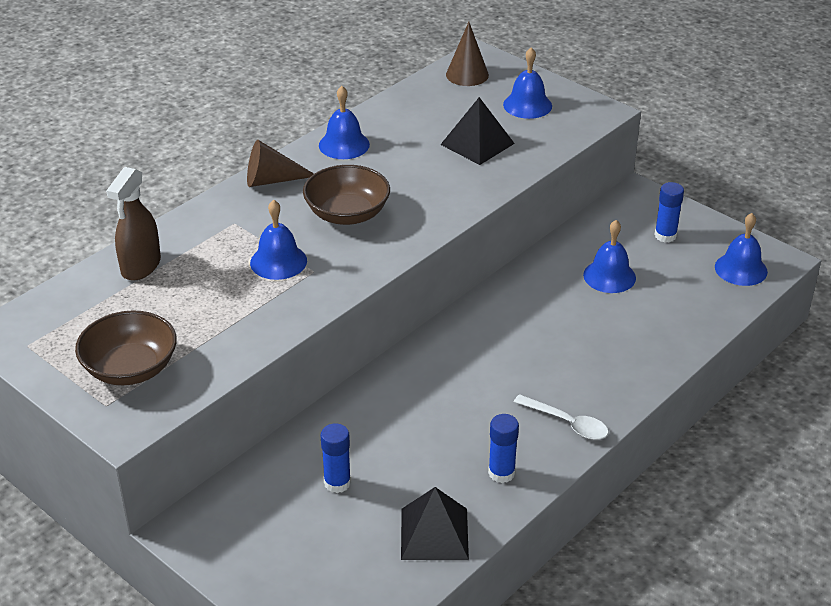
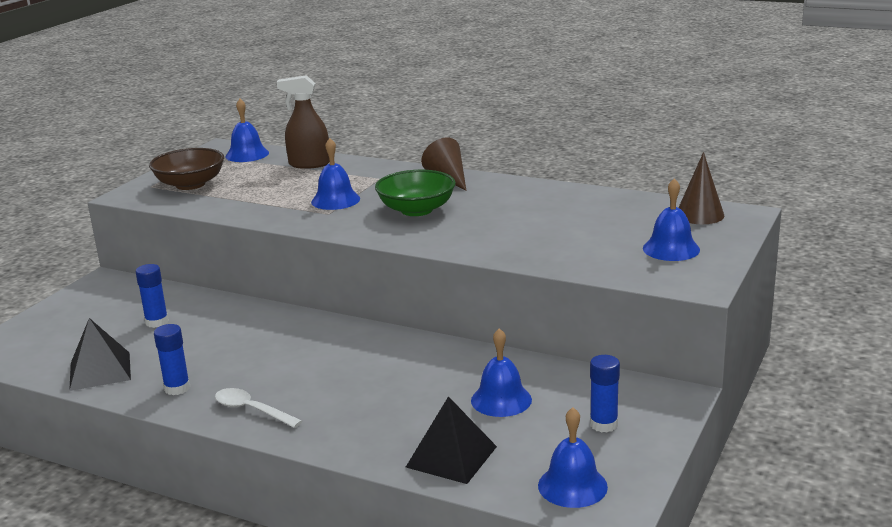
camera: 75 degrees right, 15 degrees down
(344, 145) = (523, 191): blue bell -> blue bell (247, 154)
(347, 214) = (416, 210): brown bowl -> green bowl
(477, 144) = (573, 238): black pyramid -> black pyramid (451, 456)
(567, 423) = (252, 410): white spoon -> white spoon turned 105 degrees clockwise

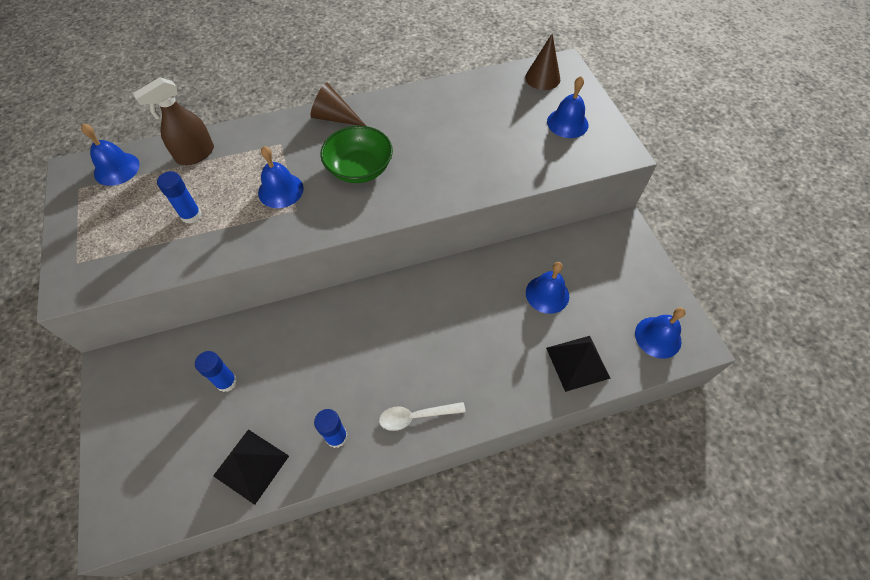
camera: 45 degrees left, 35 degrees up
(190, 184) = (116, 238): brown bowl -> none
(603, 424) = (618, 276): blue glue stick -> blue glue stick (191, 215)

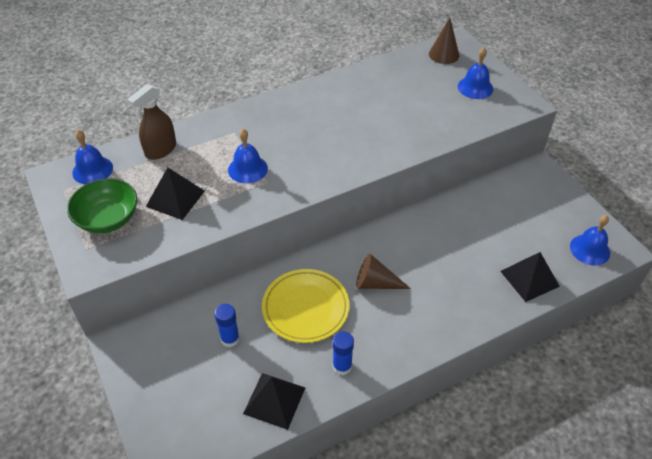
camera: 10 degrees left, 10 degrees down
(191, 215) = (175, 198): blue glue stick -> black pyramid
(317, 358) = (305, 307): none -> yellow plate
(334, 117) = (275, 106): brown cone -> brown cone (375, 283)
(359, 168) = (310, 143): green bowl -> green bowl (108, 218)
(416, 416) = (406, 340): white spoon -> none
(547, 294) = (489, 229): blue bell -> none

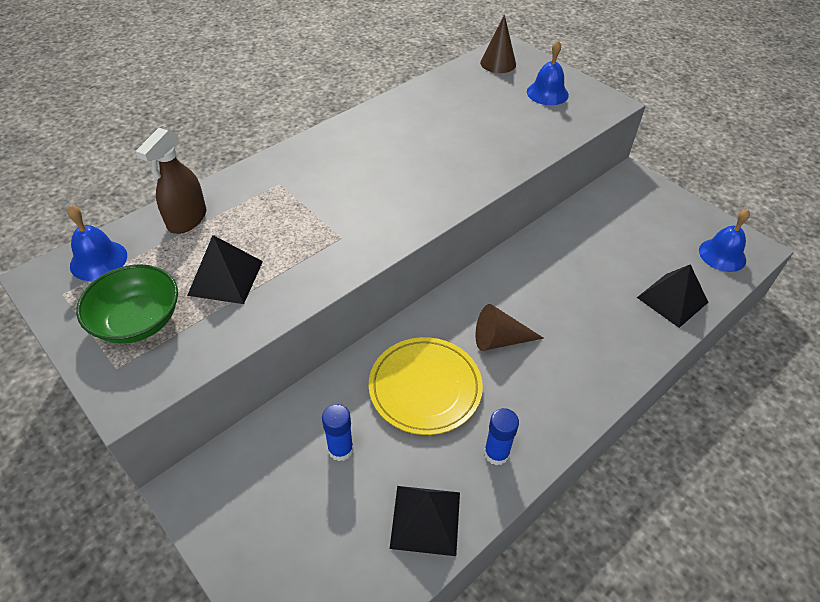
camera: 15 degrees left, 0 degrees up
(247, 169) = (311, 225): blue bell -> none

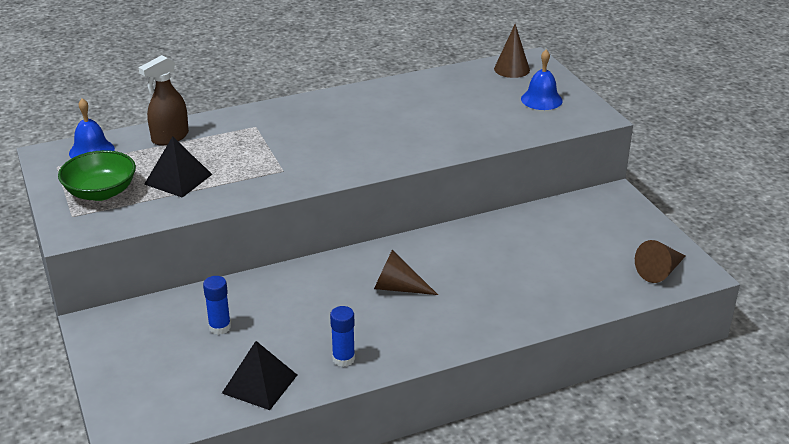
camera: 20 degrees right, 15 degrees down
(425, 387) = (312, 305): yellow plate -> none
(672, 300) = (581, 293): black pyramid -> none
(722, 255) = (660, 271): blue bell -> brown cone

